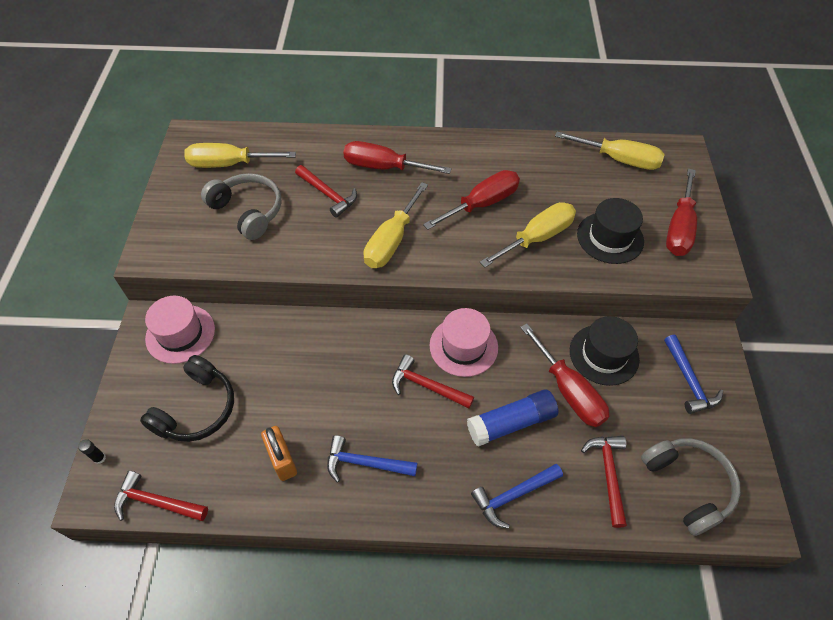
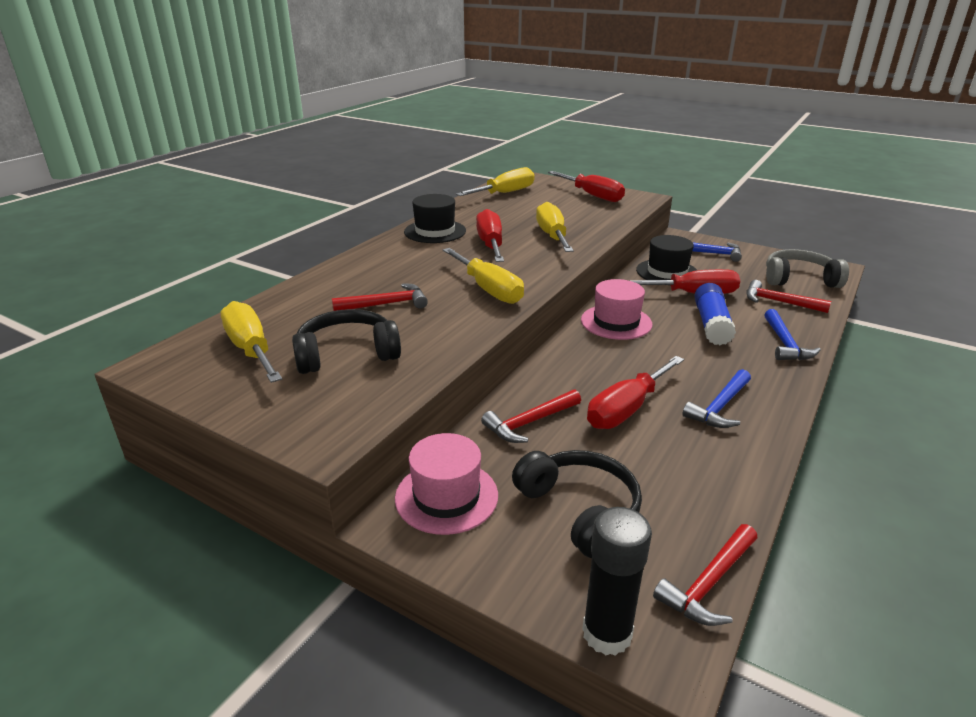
camera: 60 degrees left, 25 degrees down
(99, 458) = (607, 633): black glue stick -> black glue stick, size x2.47
(229, 164) = (251, 349): yellow screwdriver -> yellow screwdriver turned 120 degrees clockwise
(248, 211) = (347, 354): grey headphones -> black headphones
(282, 460) = (691, 459): orange padlock -> none
(383, 167) = (388, 270): red screwdriver -> red screwdriver (626, 409)
(426, 386) = (648, 351): red hammer -> red hammer (529, 423)
(610, 237) = (579, 215): black hat -> black hat (435, 231)

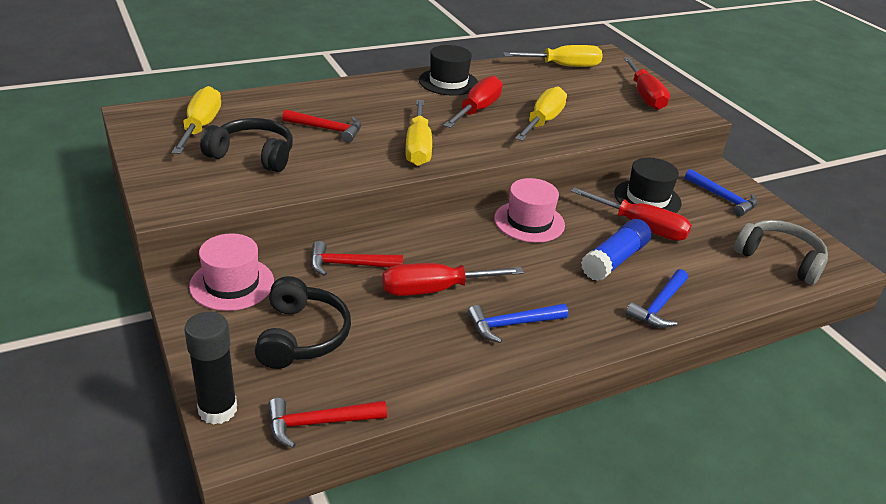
camera: 30 degrees right, 5 degrees up
(778, 302) = (718, 270): red hammer -> none

